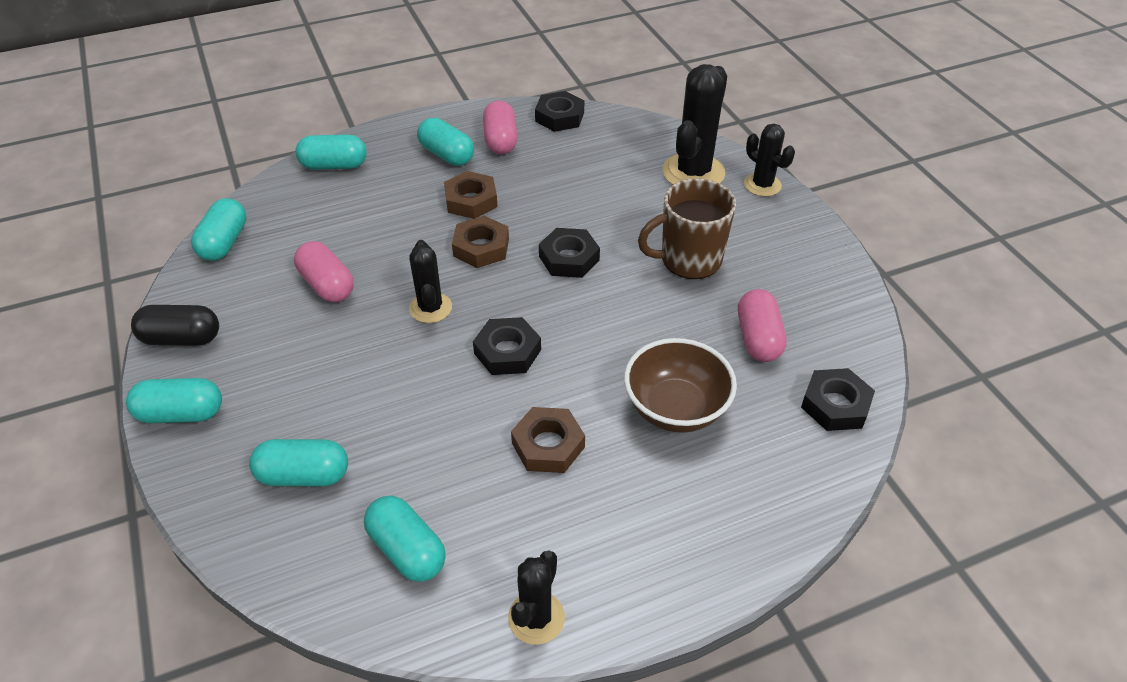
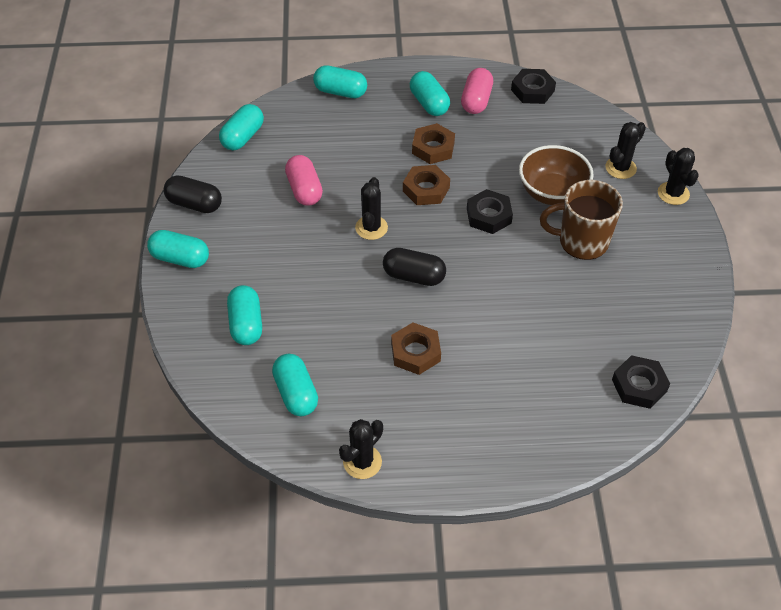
camera: 20 degrees right, 5 degrees up
(304, 475) = (246, 324): turquoise capsule -> turquoise capsule turned 60 degrees clockwise
(507, 351) = (414, 276): black nut -> black capsule
(675, 408) = (517, 353): brown bowl -> brown bowl (552, 193)
(693, 172) = (620, 168): black cactus -> black cactus, size x0.59
(758, 338) = (605, 319): pink capsule -> none

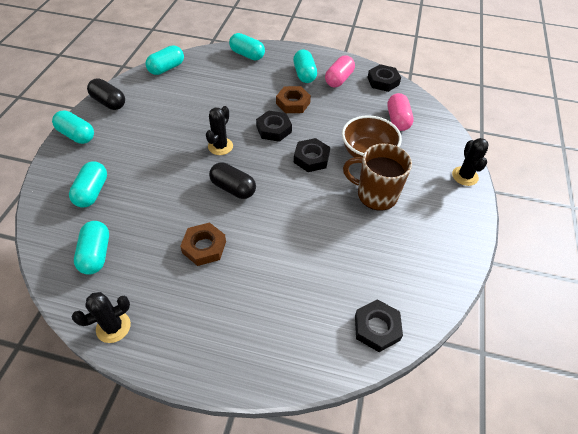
camera: 15 degrees right, 0 degrees up
(304, 190) = (188, 110): pink capsule -> pink capsule (397, 120)
(426, 189) = (274, 129): brown nut -> black nut
(620, 168) = (429, 148): black cactus -> none

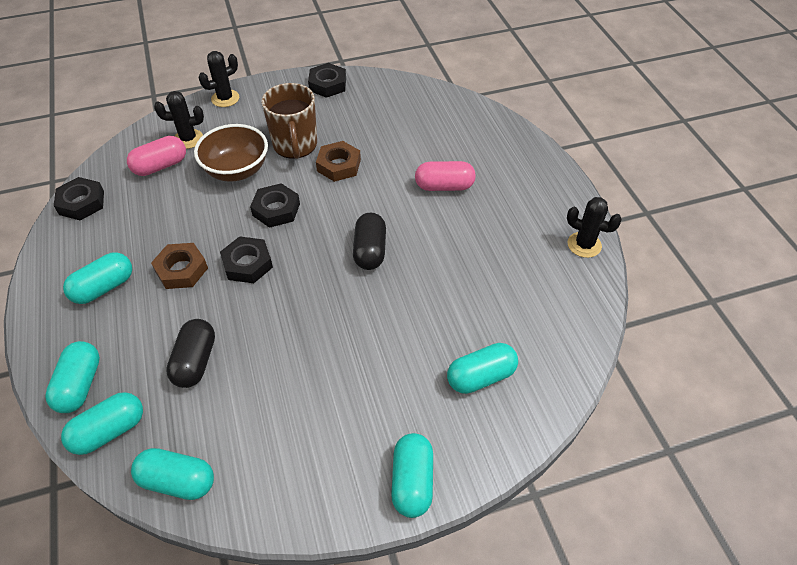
camera: 120 degrees left, 0 degrees up
(96, 254) = (542, 309): turquoise capsule -> turquoise capsule (109, 431)
(109, 102) = (316, 499): black capsule -> black capsule (195, 361)
(204, 247) = (458, 232): brown nut -> brown nut (338, 165)
(220, 146) = (314, 298): black cactus -> black cactus (188, 139)
(339, 79) = (99, 246): pink capsule -> pink capsule (444, 186)
(377, 328) = (434, 102): black nut -> black nut (327, 84)

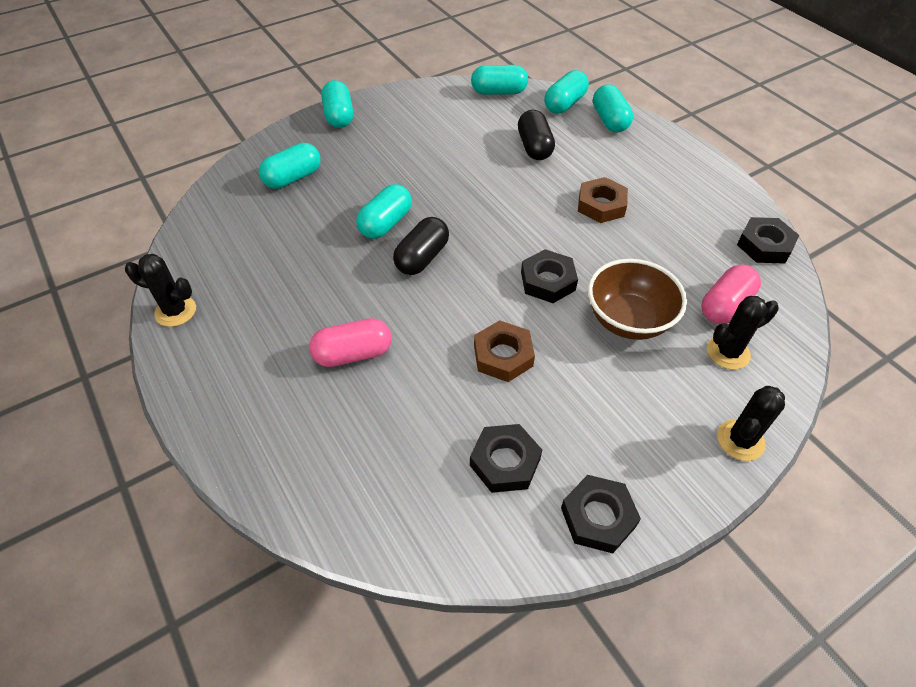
camera: 165 degrees right, 0 degrees up
(104, 287) = (657, 179): turquoise capsule -> turquoise capsule (385, 223)
(247, 264) = (541, 222): black nut -> black nut (505, 462)
(295, 145) = (578, 374): brown mug -> none
(370, 250) = (422, 258): black capsule -> black capsule turned 45 degrees clockwise

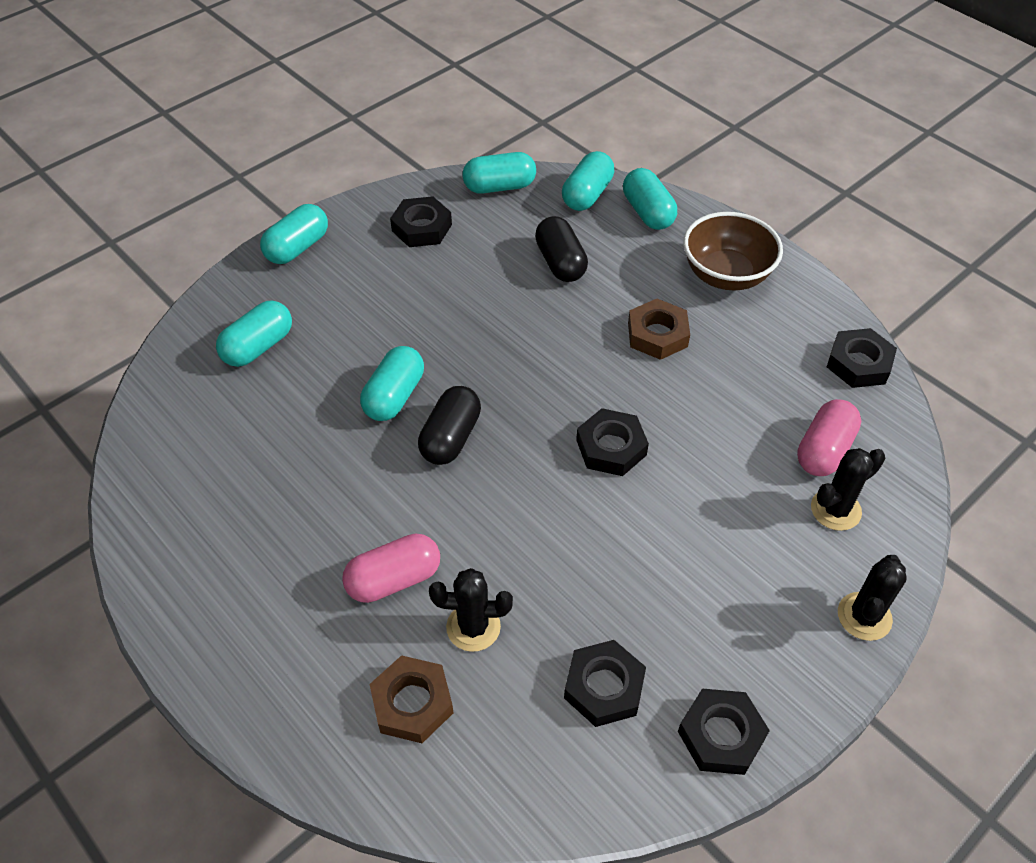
camera: 10 degrees left, 0 degrees up
(175, 311) = (153, 556): black cactus -> black cactus (473, 627)
(339, 116) = (297, 247): turquoise capsule -> turquoise capsule turned 60 degrees clockwise
(434, 113) = (421, 227): none -> black nut
(503, 355) = (576, 553): brown nut -> brown nut (412, 703)
(628, 320) = (715, 485): brown bowl -> brown bowl (726, 275)

